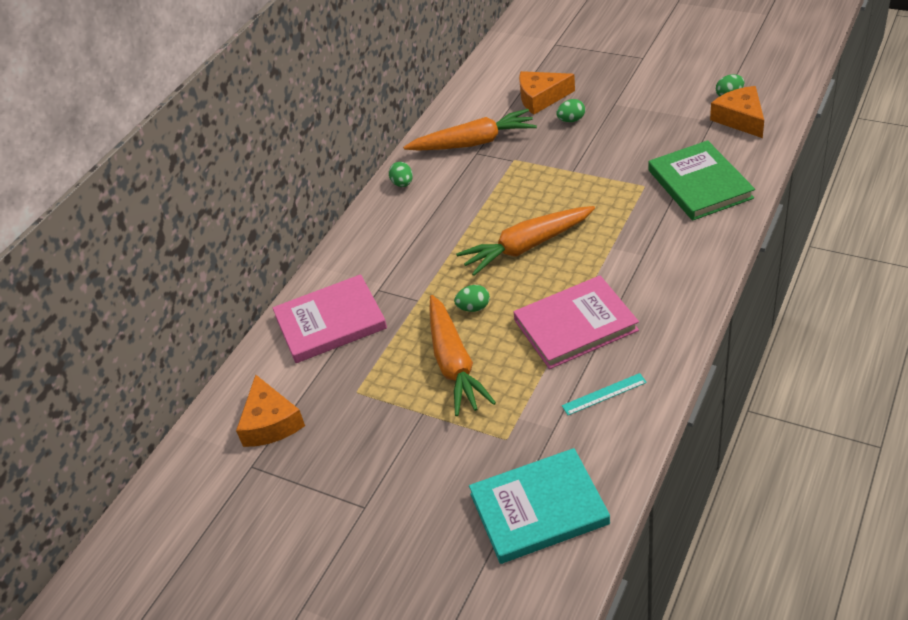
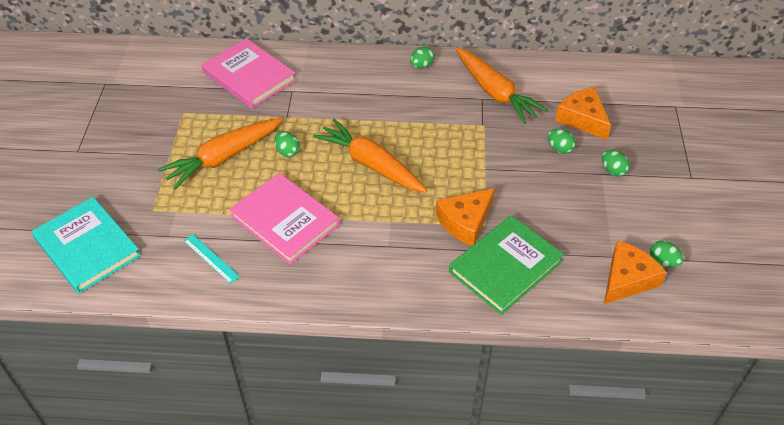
camera: 60 degrees right, 5 degrees up
(270, 423) = (144, 79): orange cheese -> orange cheese (465, 222)
(614, 96) = (613, 170): none -> green egg

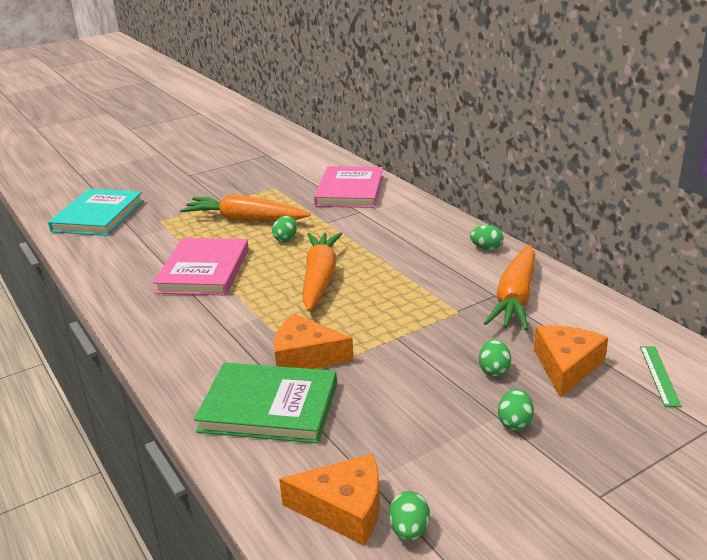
camera: 55 degrees right, 20 degrees down
(211, 258) = (130, 260): turquoise ruler -> none
(621, 92) = (659, 375): none -> green ruler

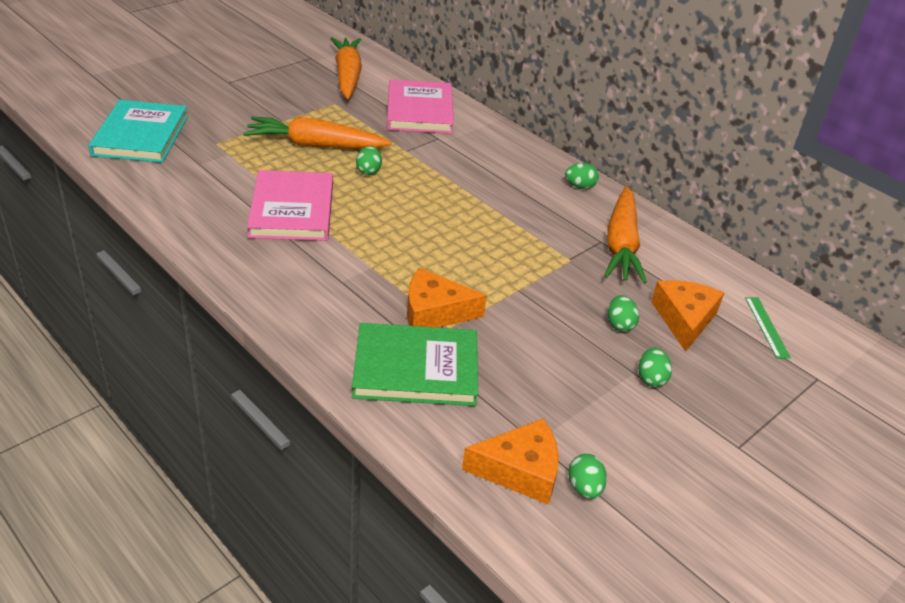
camera: 15 degrees left, 10 degrees up
(320, 278) = (421, 221): orange carrot -> orange carrot (347, 76)

